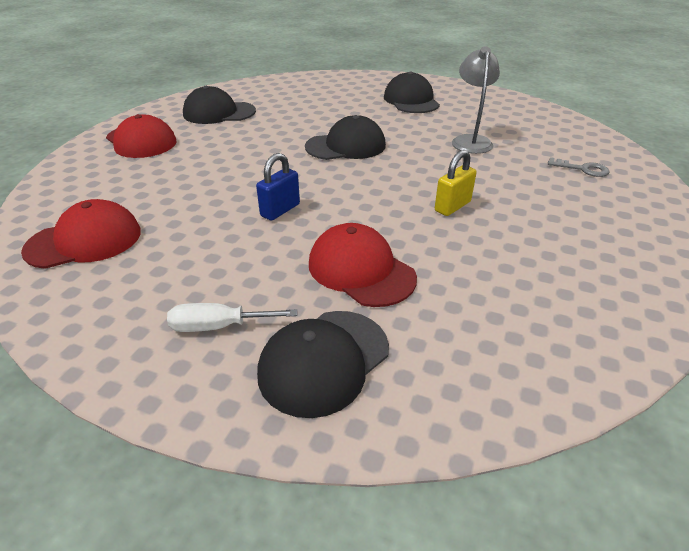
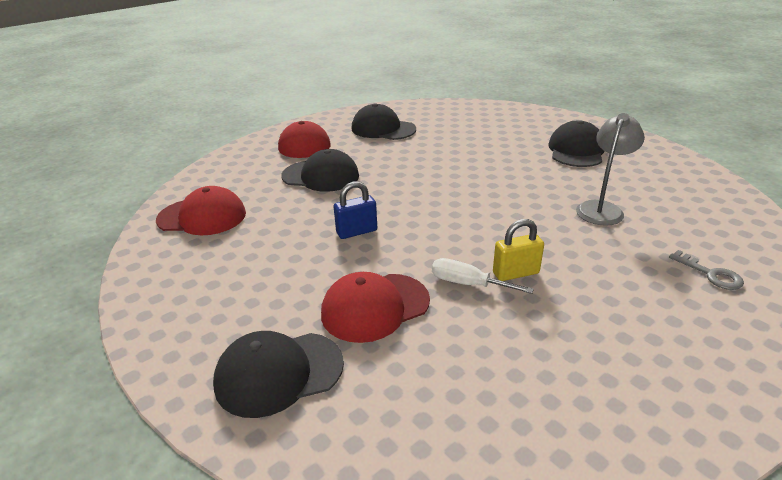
camera: 30 degrees right, 5 degrees down
(218, 326) = (231, 315): white screwdriver -> white screwdriver (467, 284)
(346, 146) = (466, 185): black cap -> black cap (320, 176)
(361, 270) = (375, 307): red cap -> red cap turned 105 degrees counterclockwise

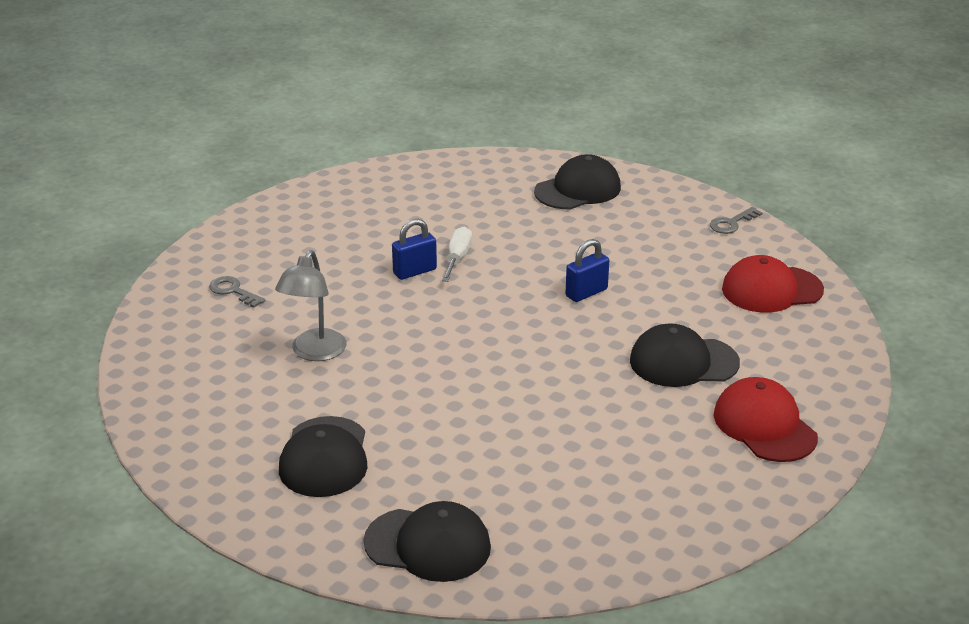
camera: 165 degrees right, 0 degrees up
(154, 289) = (731, 223): none -> grey key
(375, 307) = (531, 232): red cap -> none
(383, 129) = (655, 477): black cap -> black cap (428, 545)
(467, 284) = (457, 258): white screwdriver -> white screwdriver turned 90 degrees counterclockwise
(515, 273) = (415, 271): yellow padlock -> blue padlock

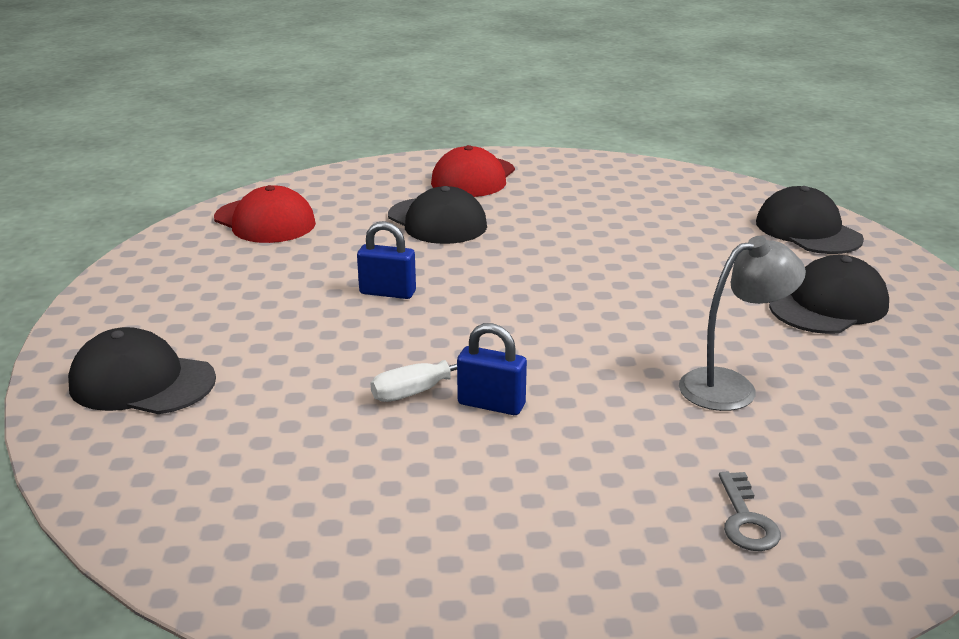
camera: 130 degrees left, 5 degrees down
(731, 223) = (142, 270): grey key -> none

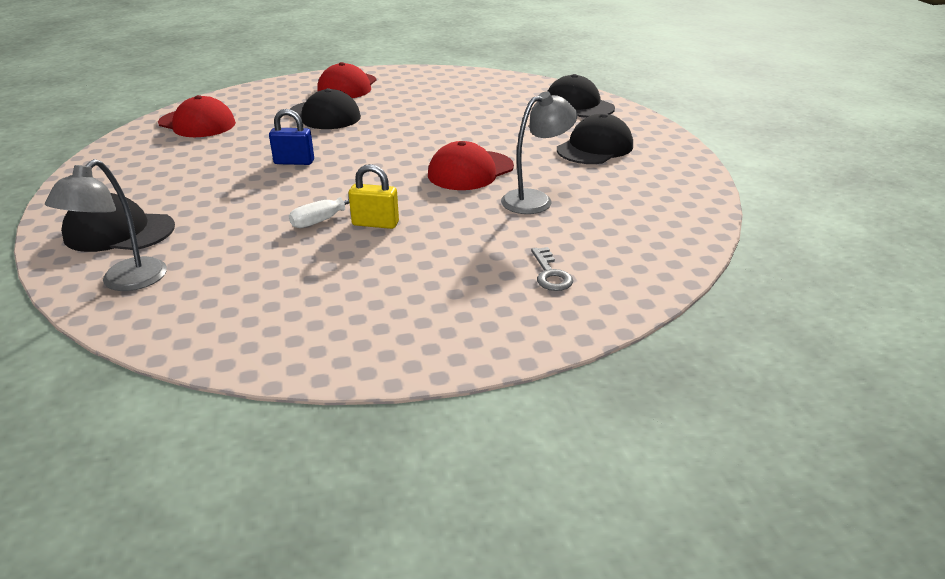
camera: 10 degrees left, 5 degrees up
(139, 464) = (125, 282): none -> grey lamp
(491, 404) = (375, 223): blue padlock -> yellow padlock
(637, 329) = (470, 171): none -> red cap

